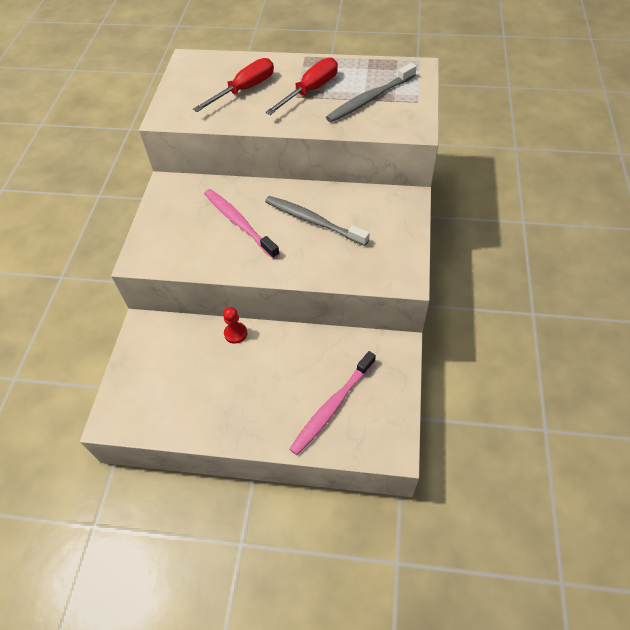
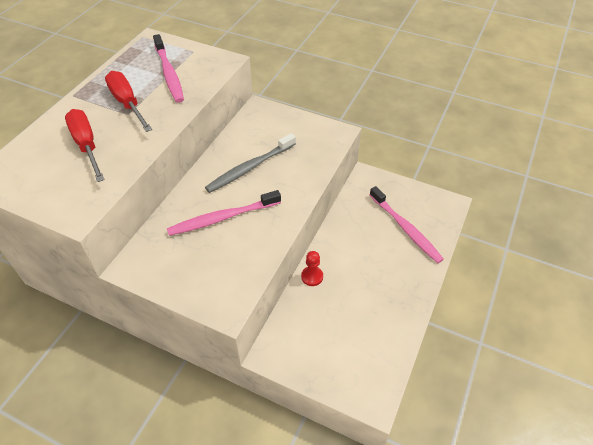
camera: 75 degrees left, 5 degrees down
(369, 99) = (169, 74): grey toothbrush -> pink toothbrush

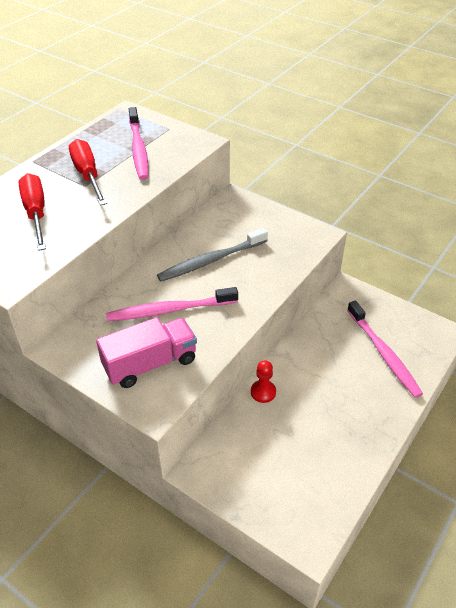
camera: 10 degrees right, 5 degrees down
(215, 269) = (150, 364): none -> pink truck

